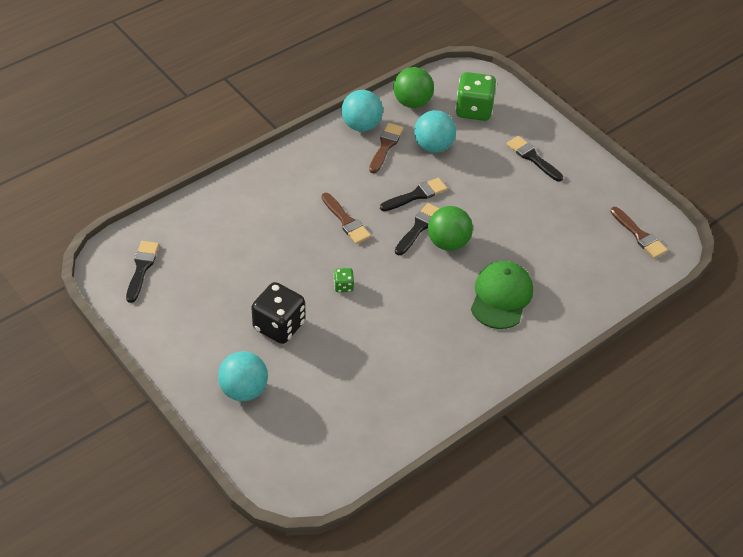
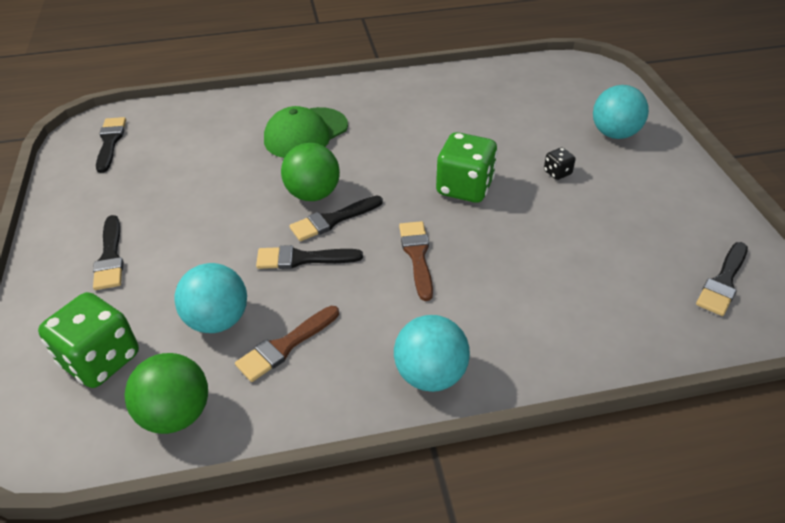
camera: 150 degrees left, 5 degrees down
(279, 326) = (557, 173): black dice -> black dice, size x0.46
(343, 286) = (464, 188): green dice -> green dice, size x2.16
(361, 125) = (294, 399): turquoise ball -> turquoise ball (430, 374)
(639, 235) = (110, 142): brown brush -> black brush

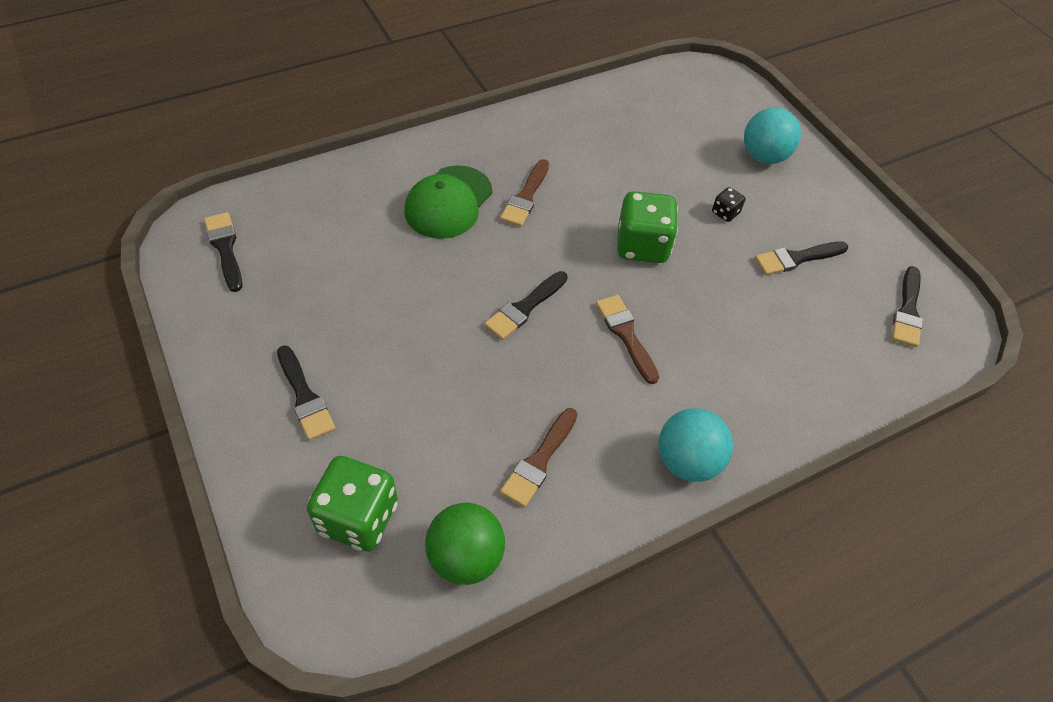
camera: 20 degrees left, 10 degrees up
(218, 320) = (458, 447): turquoise ball -> none
(302, 259) = (513, 359): black brush -> black brush (796, 258)
(313, 194) = (490, 280): green ball -> none
(374, 137) = (526, 197): none -> brown brush

